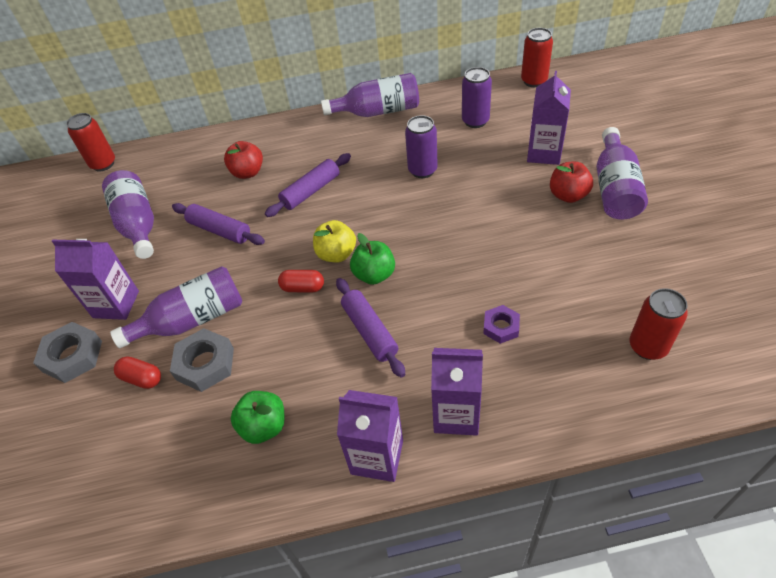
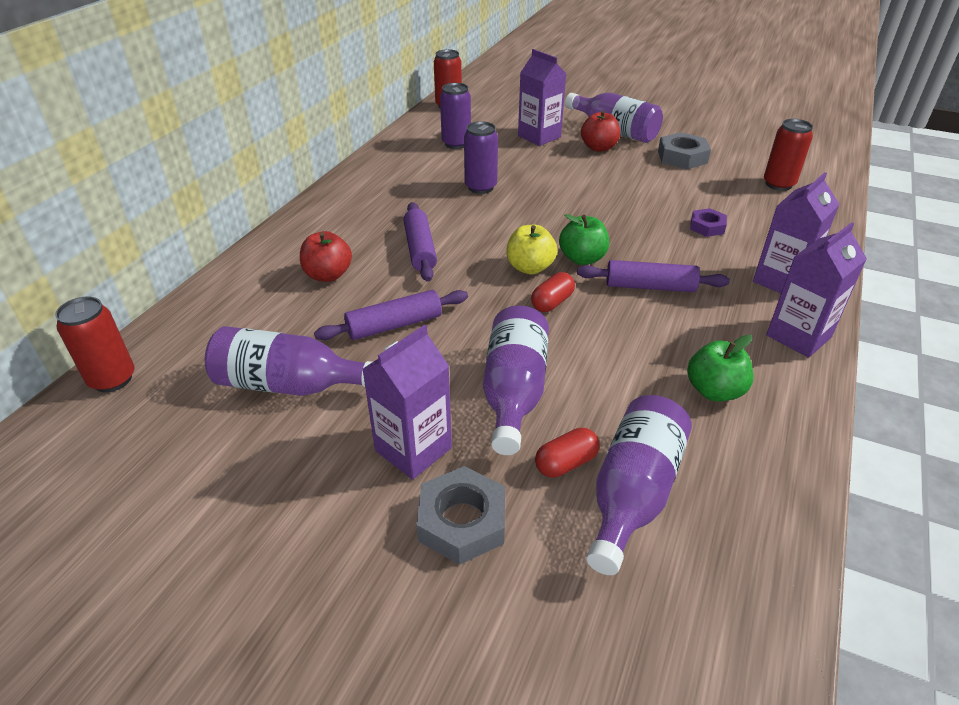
camera: 60 degrees left, 10 degrees down
(205, 364) = (591, 404): grey nut -> grey nut (682, 157)
(378, 111) = (364, 175): purple bottle -> purple bottle (633, 493)

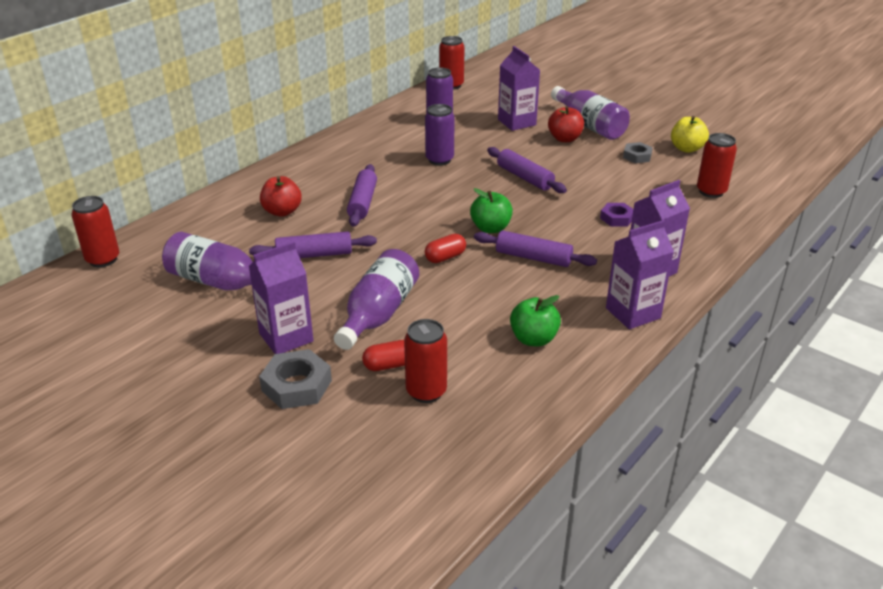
camera: 15 degrees right, 5 degrees down
(530, 267) = (443, 229): yellow apple -> yellow apple (686, 149)
(584, 195) = (525, 178): none -> purple rolling pin
(633, 493) = (426, 391): purple bottle -> red can
(682, 157) = (637, 156): grey nut -> grey nut, size x0.62

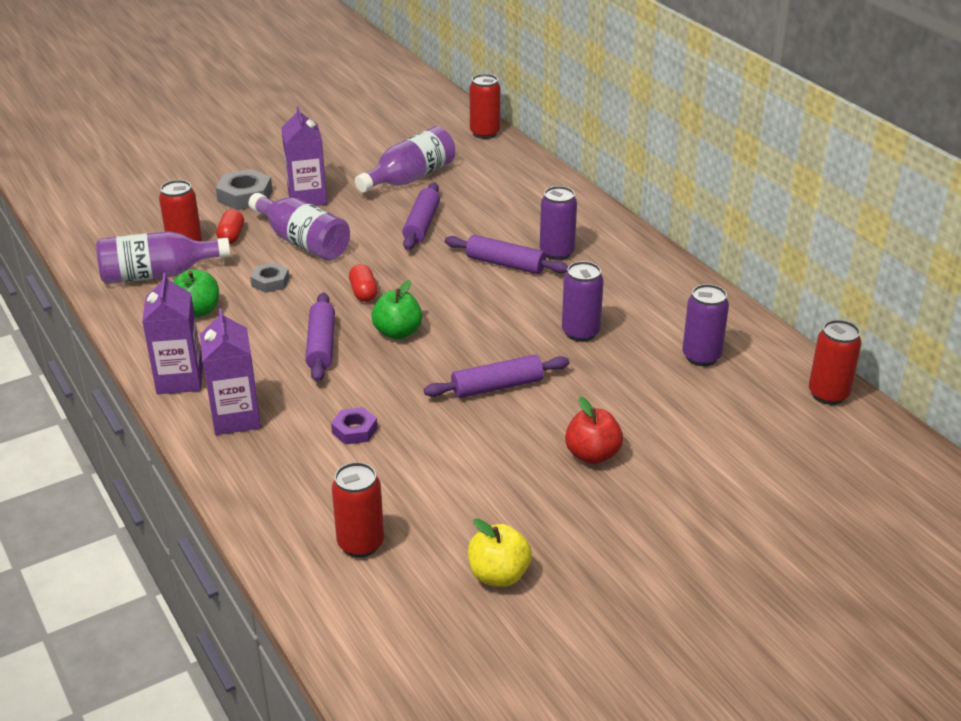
camera: 110 degrees right, 0 degrees up
(282, 211) = (515, 217): red apple -> none
(333, 184) = (557, 253): none -> purple can
(517, 122) = (667, 424): purple carton -> none
(533, 258) = (321, 345): purple rolling pin -> purple rolling pin turned 45 degrees counterclockwise
(589, 125) = (626, 495): purple bottle -> purple bottle (158, 274)
(637, 156) = (502, 509): grey nut -> grey nut (270, 282)

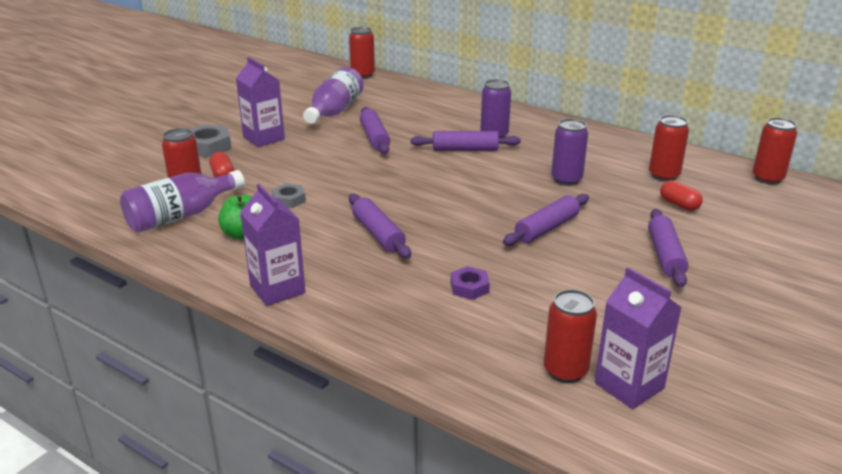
camera: 25 degrees left, 5 degrees down
(236, 418) = (358, 305): purple carton -> purple carton (629, 385)
(303, 242) = (289, 167): purple bottle -> none
(363, 292) = (375, 190): red capsule -> red capsule (679, 205)
(397, 332) = (431, 211): green apple -> none
(499, 575) = (696, 359): yellow apple -> none
(592, 455) = (665, 255): red apple -> purple rolling pin
(701, 357) = (664, 175): purple can -> red can

